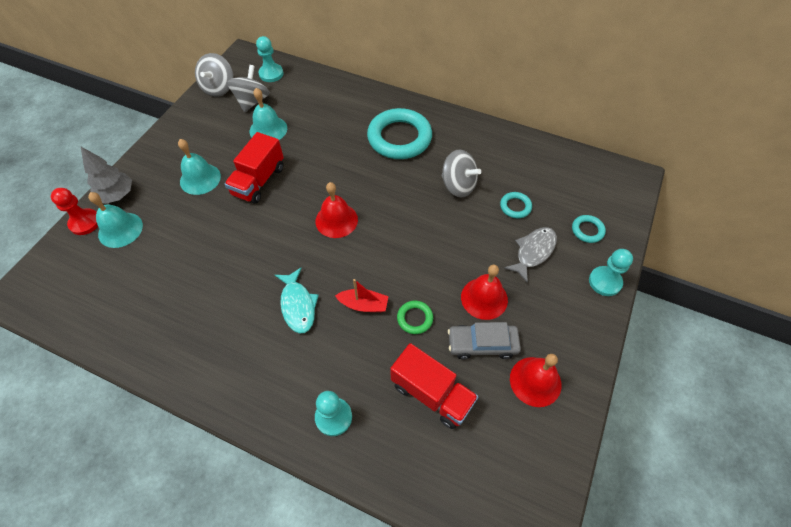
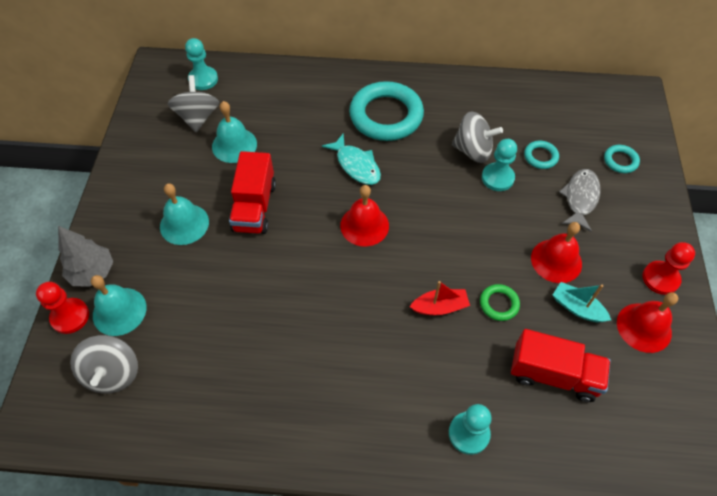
camera: 20 degrees left, 0 degrees up
(219, 88) = (149, 112): grey spinning top -> grey spinning top (113, 373)
(298, 305) = (371, 330): turquoise fish -> turquoise fish (356, 165)
(482, 344) = (577, 308): grey car -> turquoise boat
(573, 344) = (660, 278): none -> red pawn
(605, 282) = (660, 208): turquoise pawn -> turquoise pawn (497, 178)

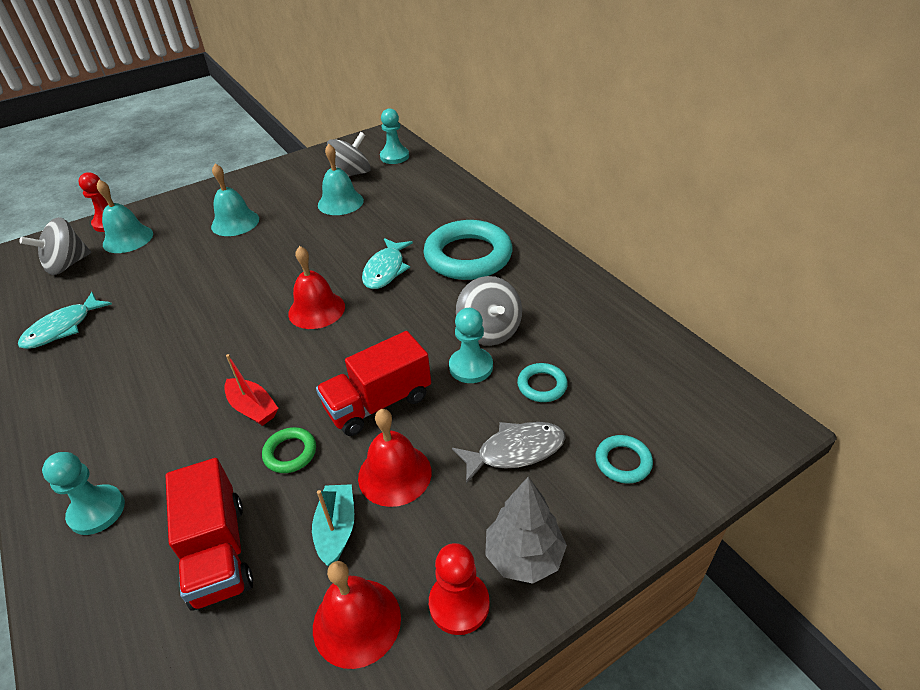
camera: 55 degrees right, 15 degrees down
(93, 272) = (157, 211): grey tree -> grey tree (524, 556)
(221, 403) = (63, 328): none -> turquoise fish
(254, 207) = (283, 244): red truck -> red truck (378, 403)

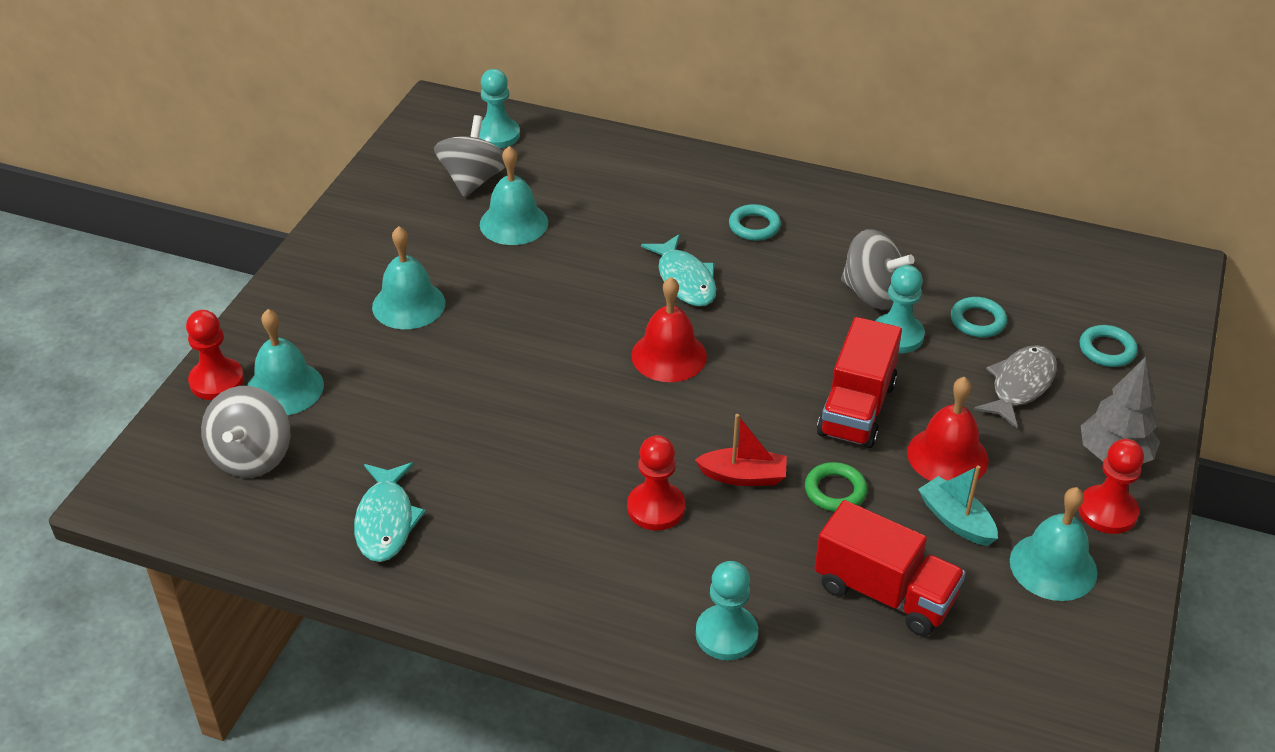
camera: 40 degrees left, 0 degrees up
(181, 399) = (656, 508): none -> red pawn
(357, 622) = (1053, 566): red bell -> turquoise bell
(468, 256) = (754, 226): turquoise ring -> turquoise ring, size x0.45

